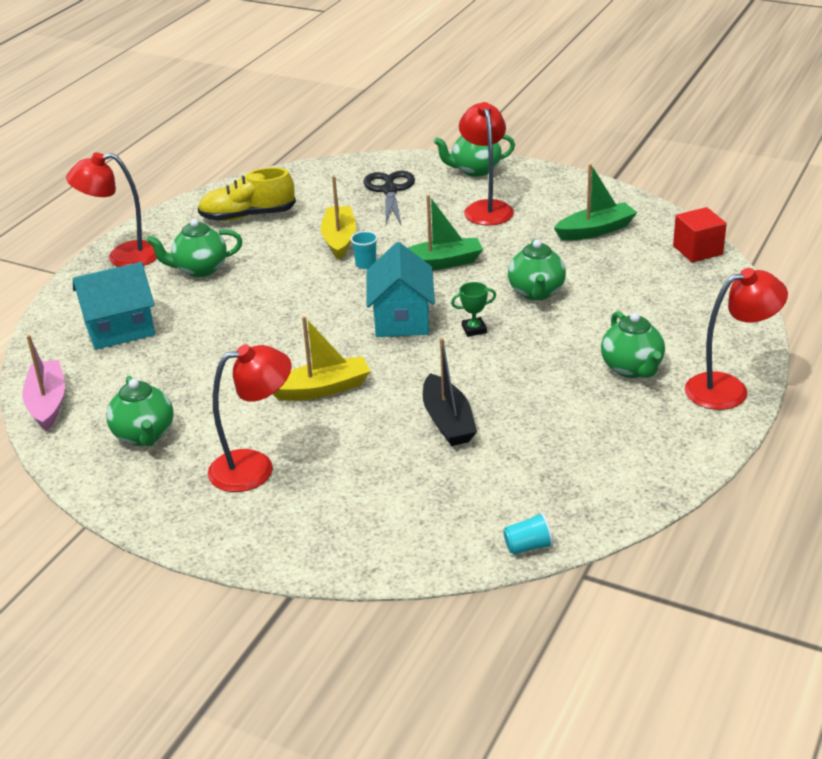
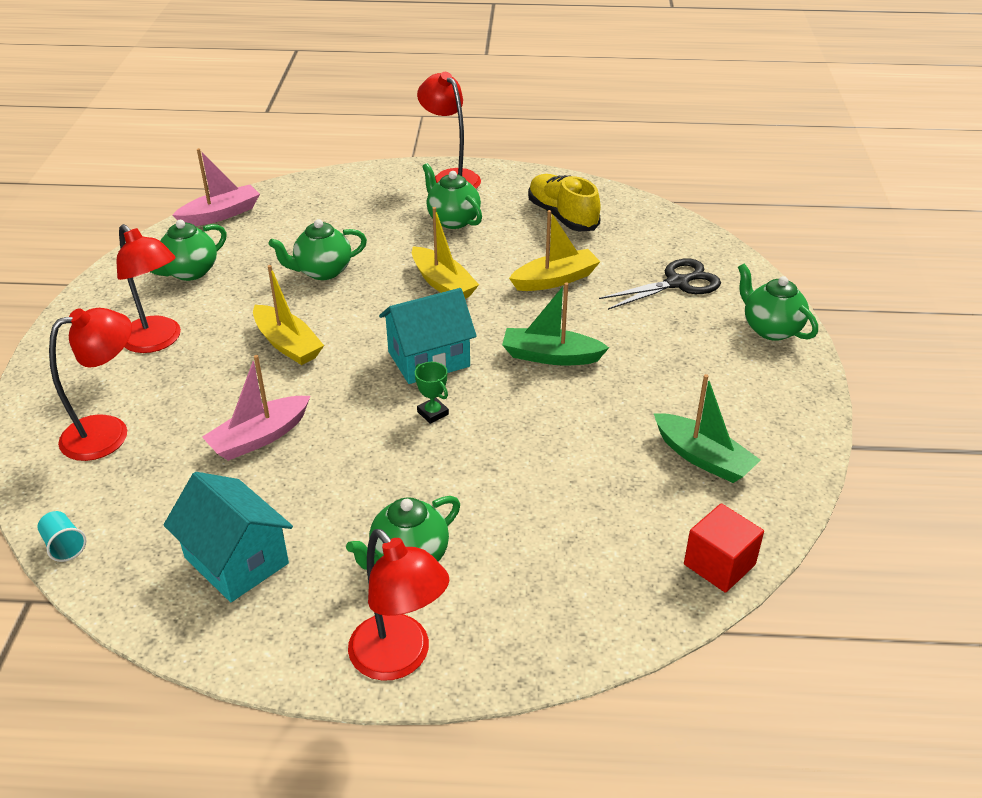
camera: 65 degrees right, 5 degrees up
(119, 329) = (338, 212): turquoise house -> turquoise house (236, 560)
(297, 293) = (443, 283): none -> yellow boat
(366, 264) = (518, 309): turquoise cup -> none
(440, 263) = (550, 356): green boat -> green boat turned 135 degrees clockwise
(448, 421) = (259, 437): black boat -> pink boat
(486, 208) = (691, 359): red lamp -> red lamp (108, 432)
(536, 293) = (531, 441): green teapot -> green teapot (322, 271)

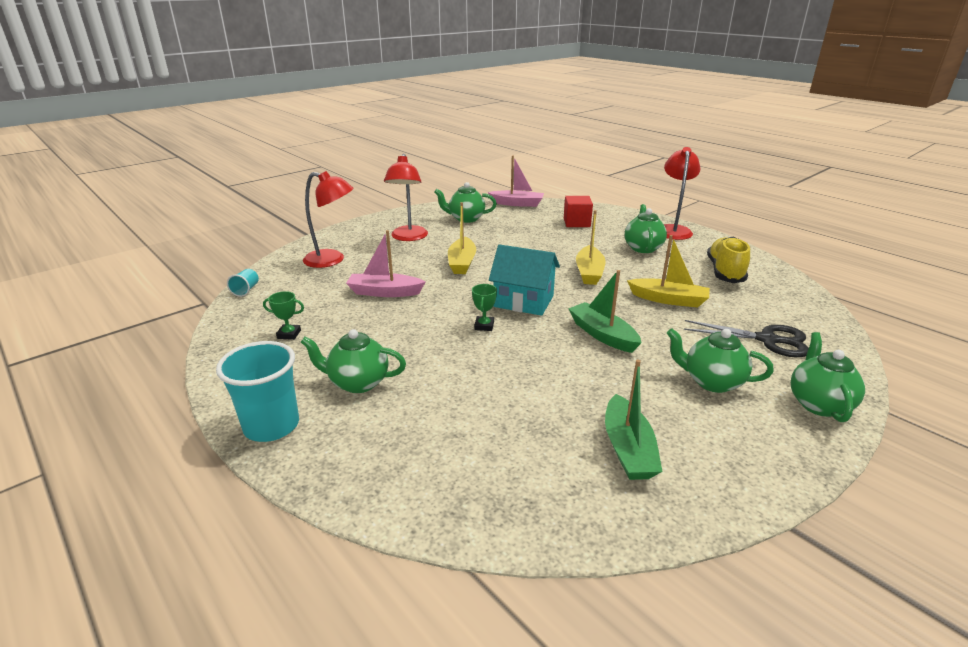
camera: 45 degrees right, 10 degrees down
(236, 560) = (289, 334): turquoise house -> green trophy
(322, 271) = (529, 242): green teapot -> green teapot (711, 382)
(399, 659) = (271, 426): red lamp -> turquoise cup
(719, 564) = (534, 523): red cube -> red cube (576, 222)

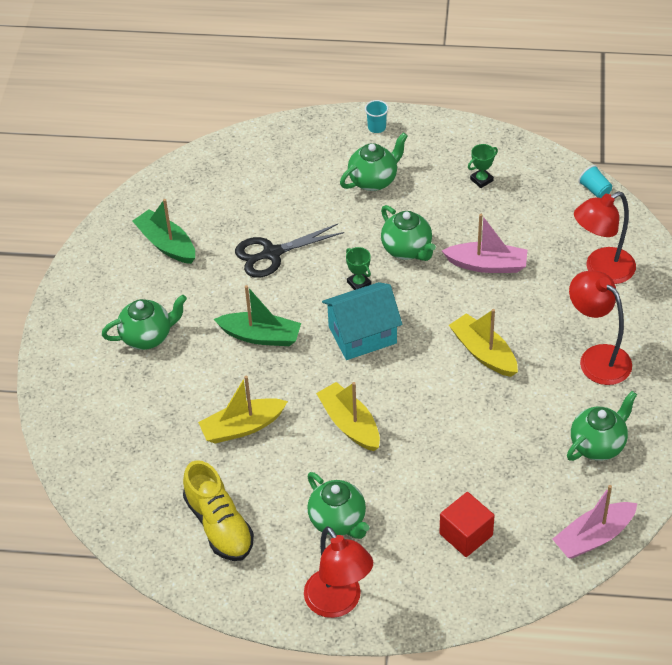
camera: 140 degrees right, 20 degrees up
(271, 426) = (377, 127): turquoise cup -> turquoise cup, size x0.47
(384, 292) = (487, 265): pink boat -> pink boat turned 45 degrees clockwise
(767, 340) = (128, 420): black scissors -> black scissors (272, 253)
(818, 404) = (66, 362): green teapot -> green teapot (407, 250)

